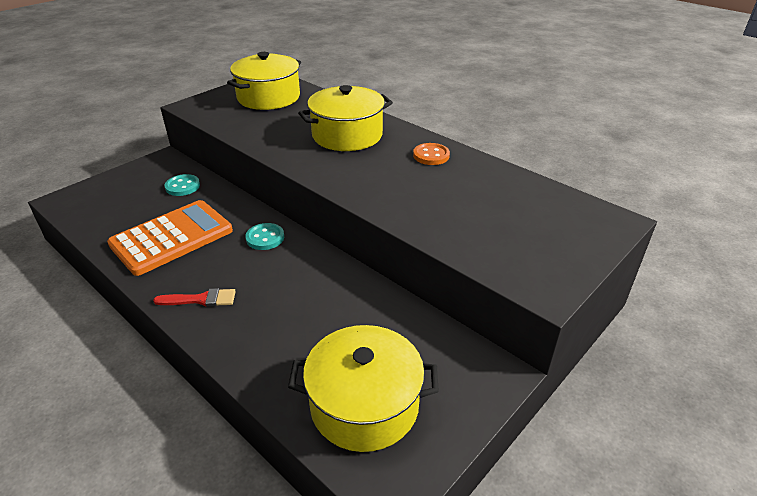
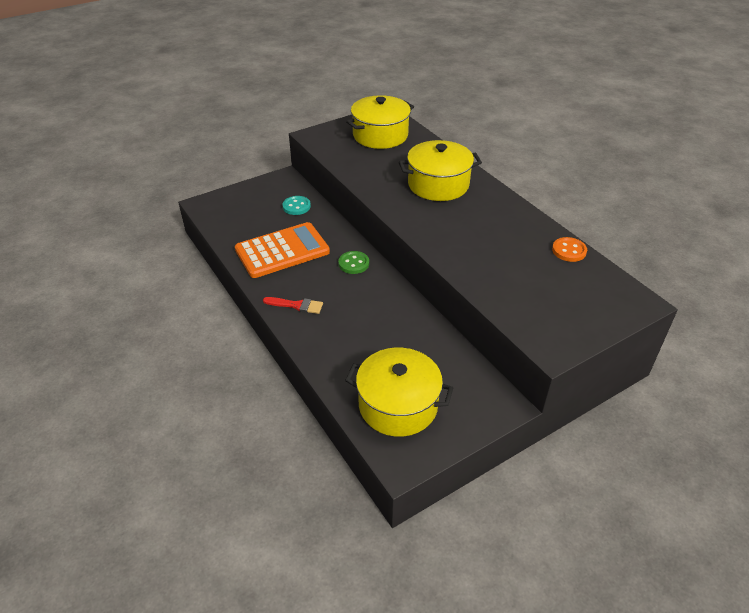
camera: 15 degrees right, 5 degrees up
(265, 238) = (353, 263): turquoise button -> green button
(431, 155) = (504, 216): orange button -> orange button (569, 251)

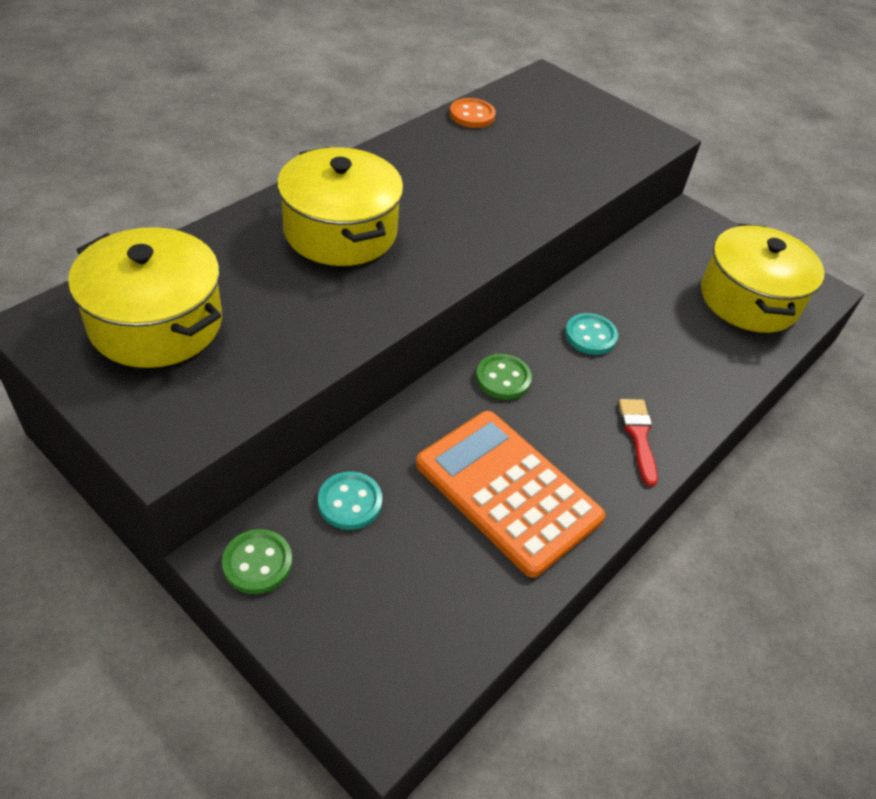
camera: 110 degrees left, 5 degrees up
(278, 183) = (257, 563): none -> green button
(378, 306) = (590, 336): none -> turquoise button

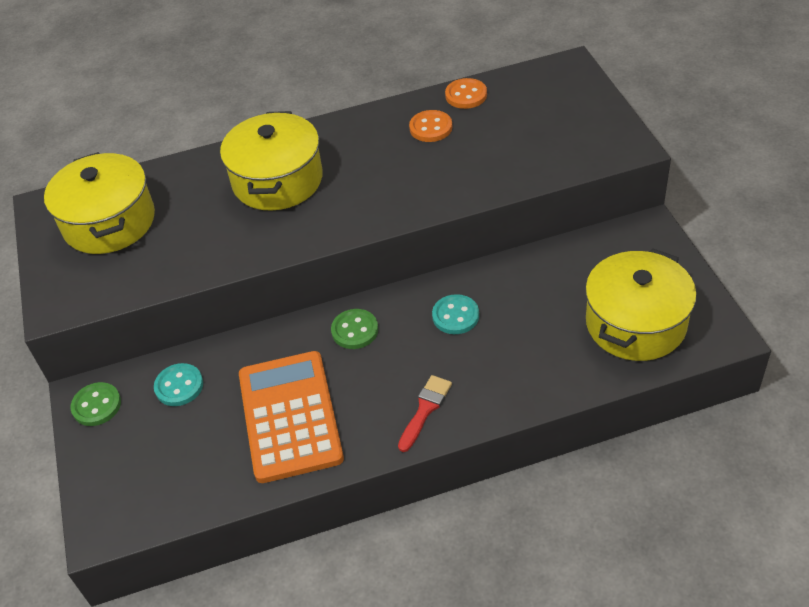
camera: 40 degrees right, 0 degrees up
(463, 150) = (431, 128): none -> orange button

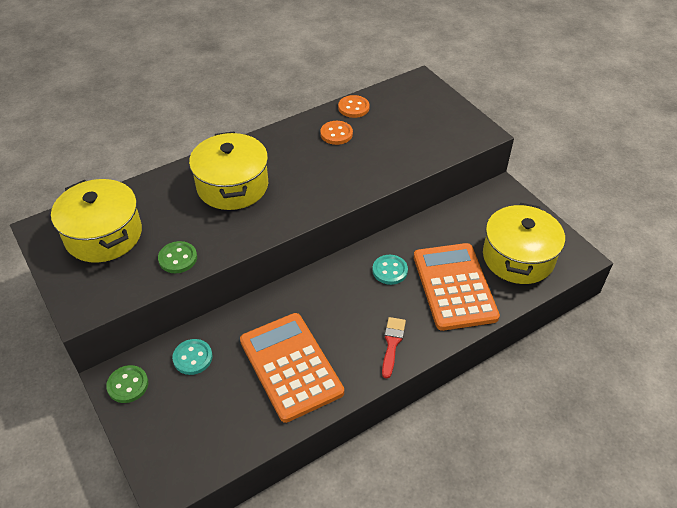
camera: 20 degrees left, 0 degrees up
(355, 330) = (318, 292): green button -> green button (178, 258)
(533, 349) = (454, 286): none -> orange calculator

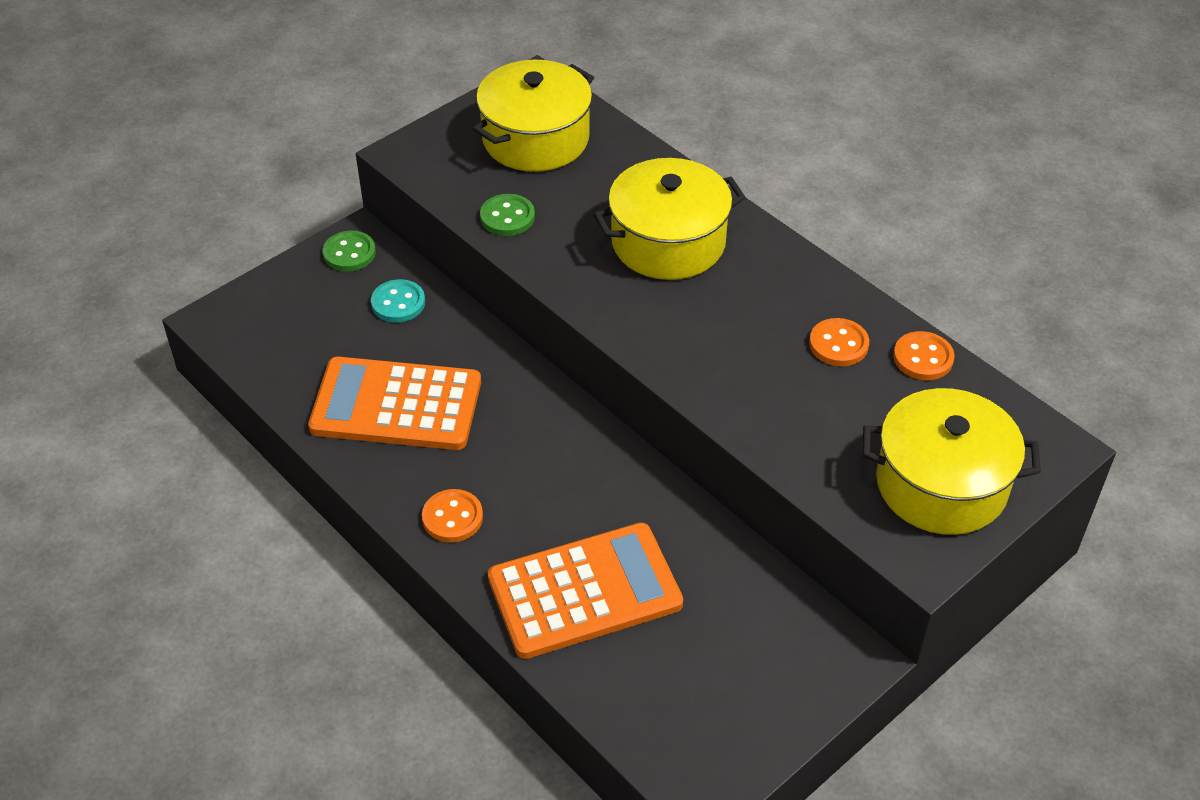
camera: 80 degrees right, 0 degrees up
(290, 366) = (396, 405): orange calculator -> orange calculator turned 135 degrees counterclockwise
(390, 270) = (601, 499): turquoise button -> none
(392, 343) = (452, 517): red brush -> orange button
(518, 257) = (675, 687): yellow pot -> yellow pot (941, 484)

